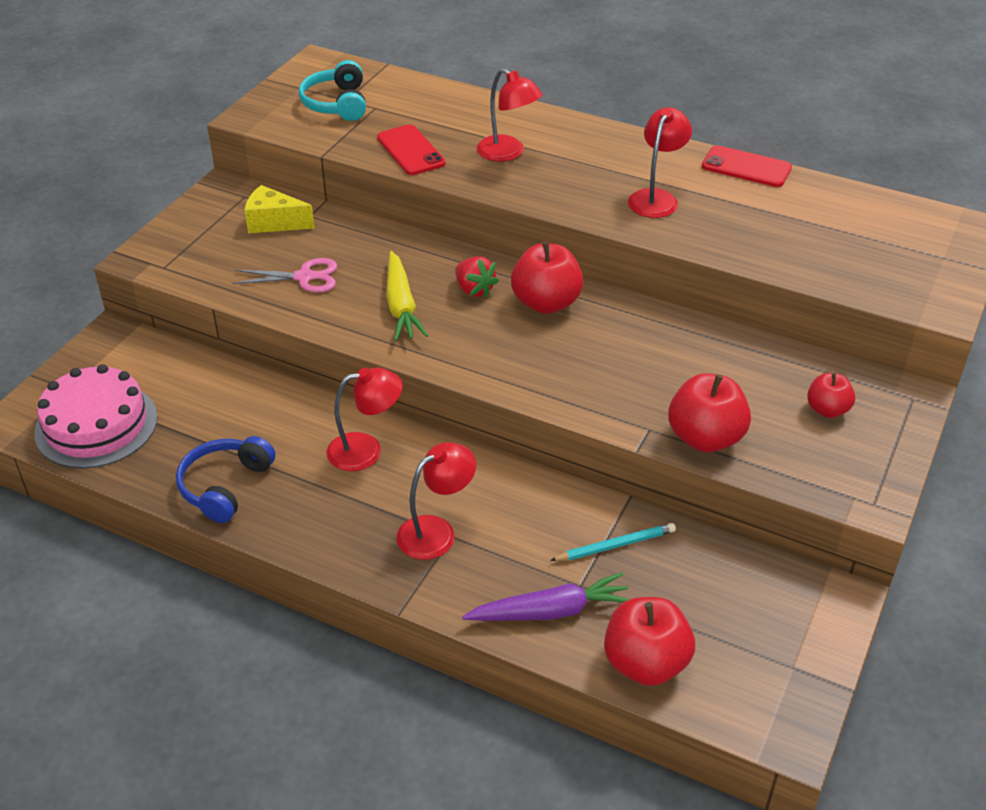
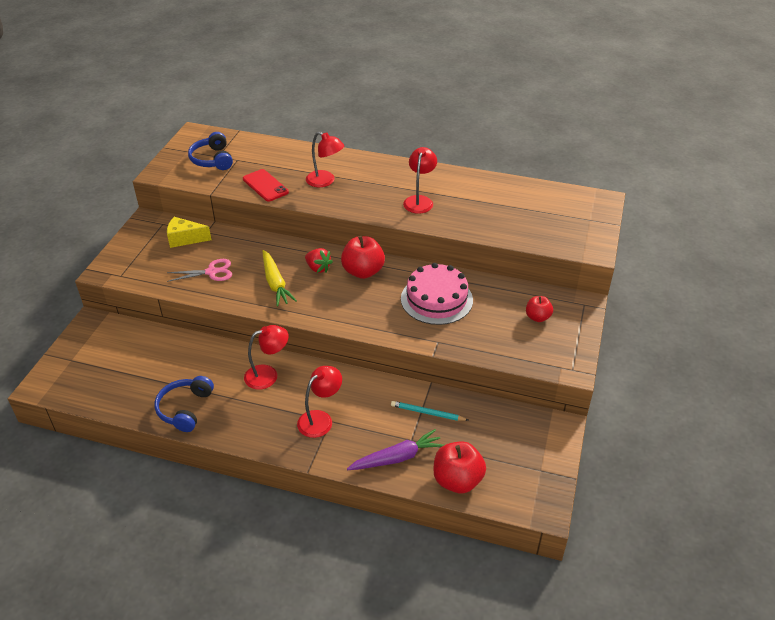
camera: 10 degrees left, 0 degrees up
(96, 425) = (94, 381): pink cake -> pink cake (436, 299)
(336, 104) = (212, 159): turquoise headphones -> blue headphones
(615, 545) = (427, 413): turquoise pencil -> turquoise pencil turned 135 degrees counterclockwise
(705, 438) = (471, 343): red apple -> none
(746, 167) = (469, 176): red phone -> none

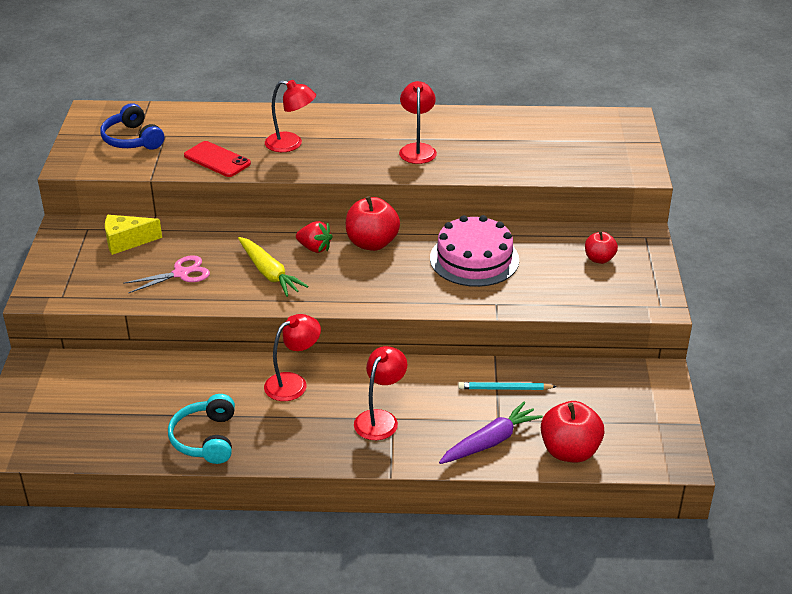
camera: 15 degrees left, 5 degrees down
(185, 409) = (206, 439): blue headphones -> turquoise headphones

